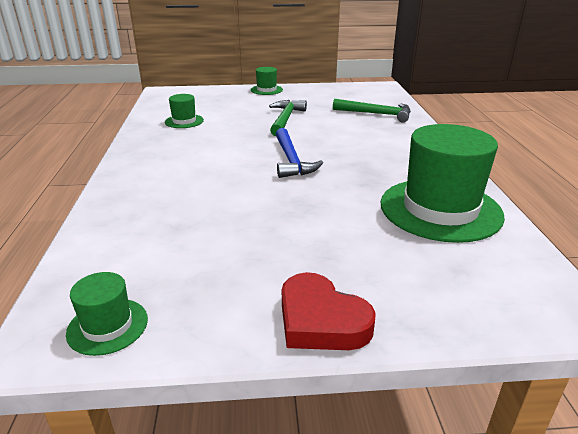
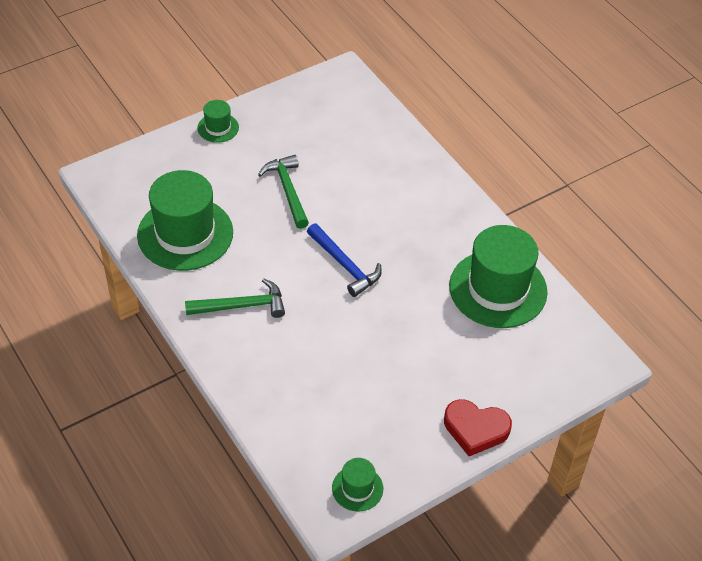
camera: 30 degrees left, 20 degrees up
(184, 121) = (185, 234): green hat -> green hat, size x2.15
(376, 114) = (373, 146): green hammer -> green hammer (242, 306)

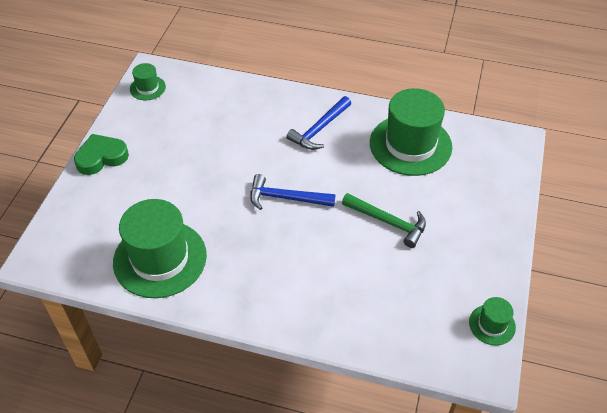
camera: 140 degrees right, 0 degrees up
(218, 128) = (500, 233): green hat -> green hat (492, 325)
(242, 306) = (319, 129): green hammer -> blue hammer
(475, 429) = (101, 157): red heart -> green heart

